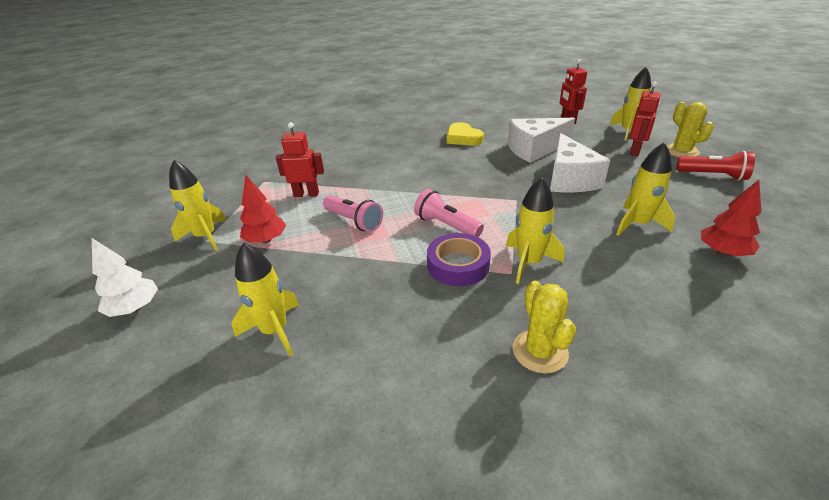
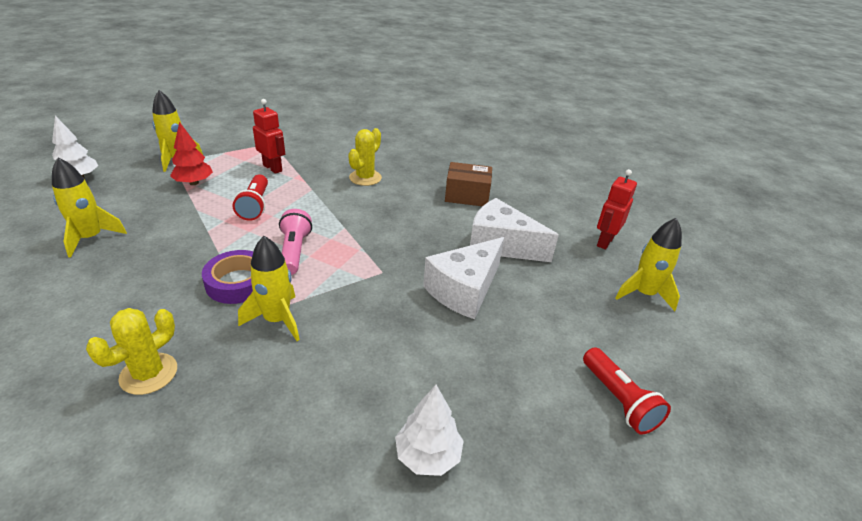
camera: 40 degrees right, 0 degrees up
(354, 221) = (255, 206): pink flashlight -> red flashlight
(463, 138) = (467, 195): yellow heart -> brown box
(635, 151) = (597, 315): red robot -> none
(637, 224) = (421, 368): yellow rocket -> none
(681, 151) = (651, 354): yellow cactus -> yellow cactus (365, 178)
(722, 252) = (428, 455): red tree -> white tree

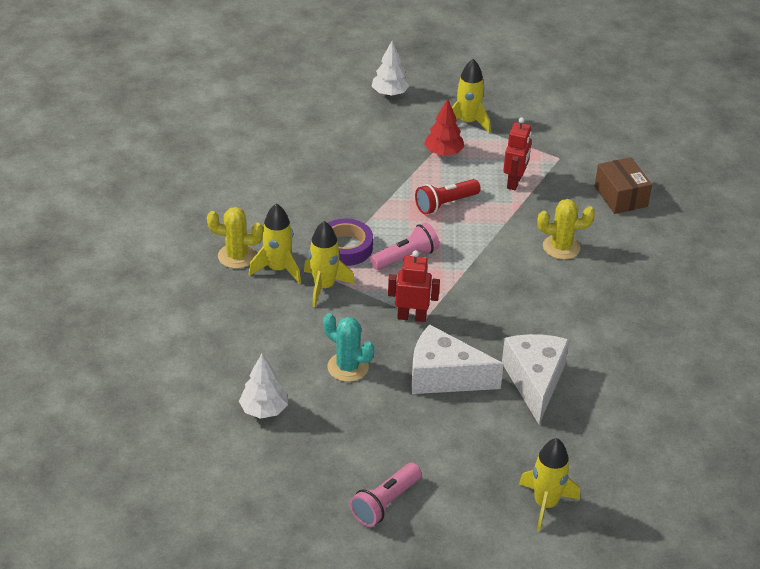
camera: 65 degrees right, 5 degrees up
(91, 238) = (328, 150): yellow rocket -> yellow rocket (278, 269)
(408, 350) = (348, 367): none -> turquoise cactus
(467, 195) = (603, 330): brown box -> brown box (620, 196)
(604, 242) = (616, 460): red robot -> red robot (411, 317)
(618, 400) = (385, 503): red flashlight -> pink flashlight

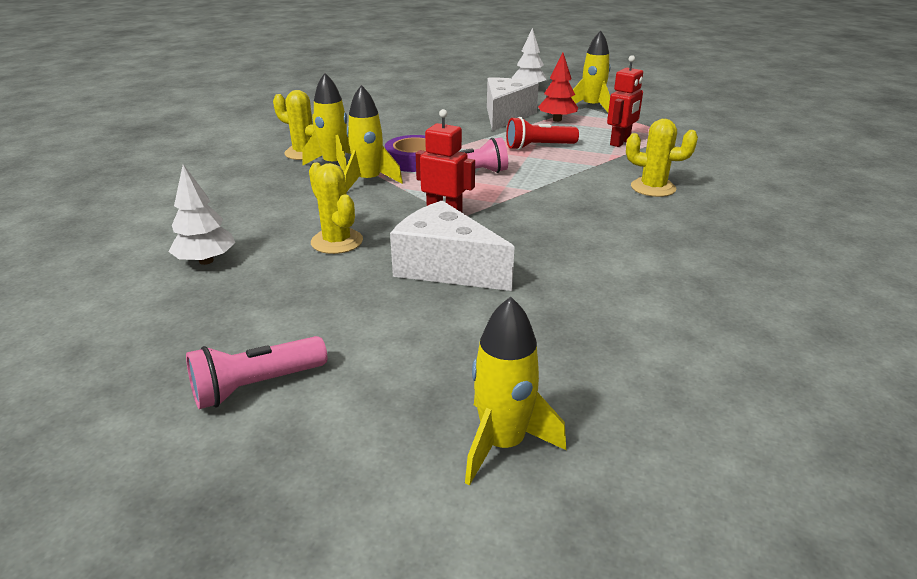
camera: 20 degrees right, 10 degrees down
(348, 367) = (337, 241): turquoise cactus -> yellow cactus
(535, 381) = (563, 291): white cheese -> white cheese (505, 116)
(620, 196) = (738, 163): brown box -> none

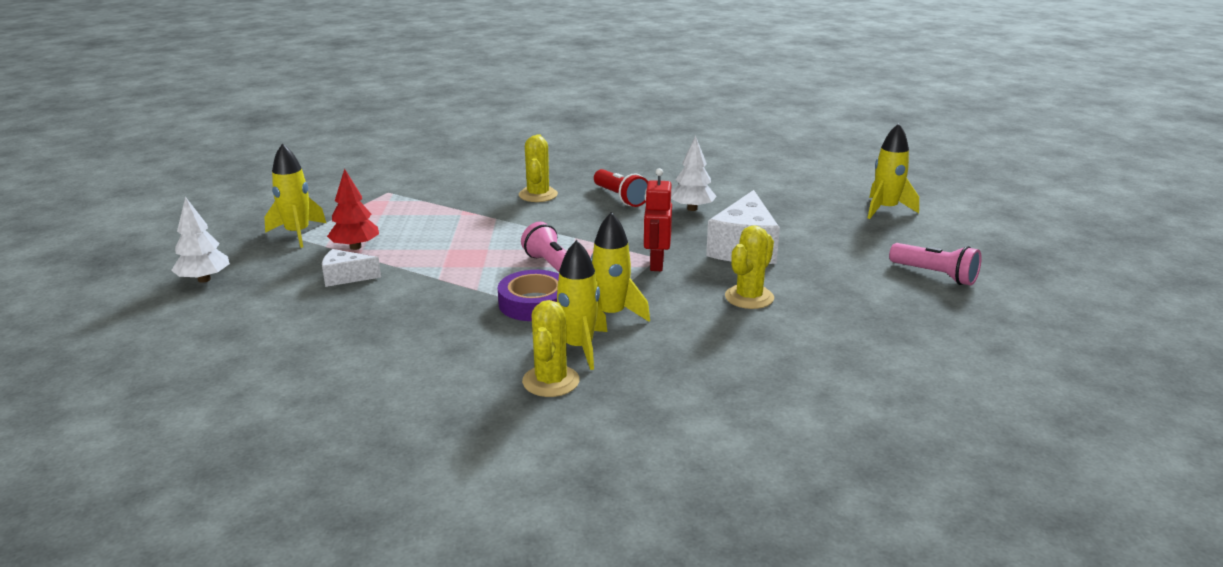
camera: 110 degrees left, 5 degrees down
(206, 261) = (842, 346): white tree -> white tree (692, 209)
(505, 116) = (345, 277): white cheese -> white cheese, size x0.54
(538, 147) = (457, 246): red flashlight -> red flashlight (620, 198)
(620, 142) = (425, 212): red robot -> none

